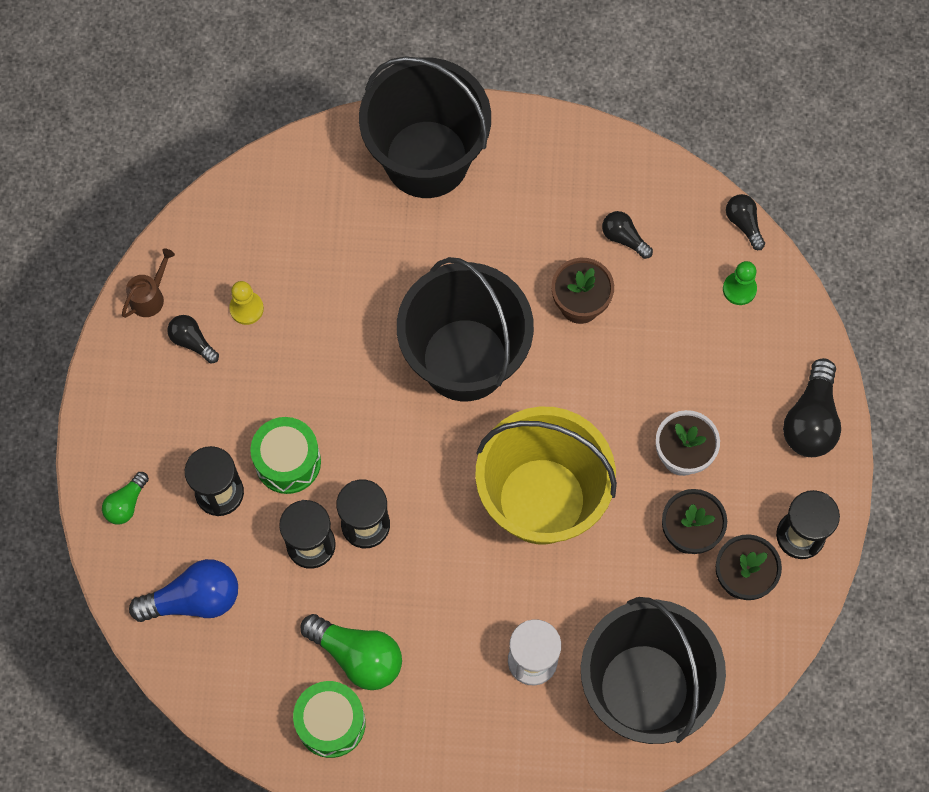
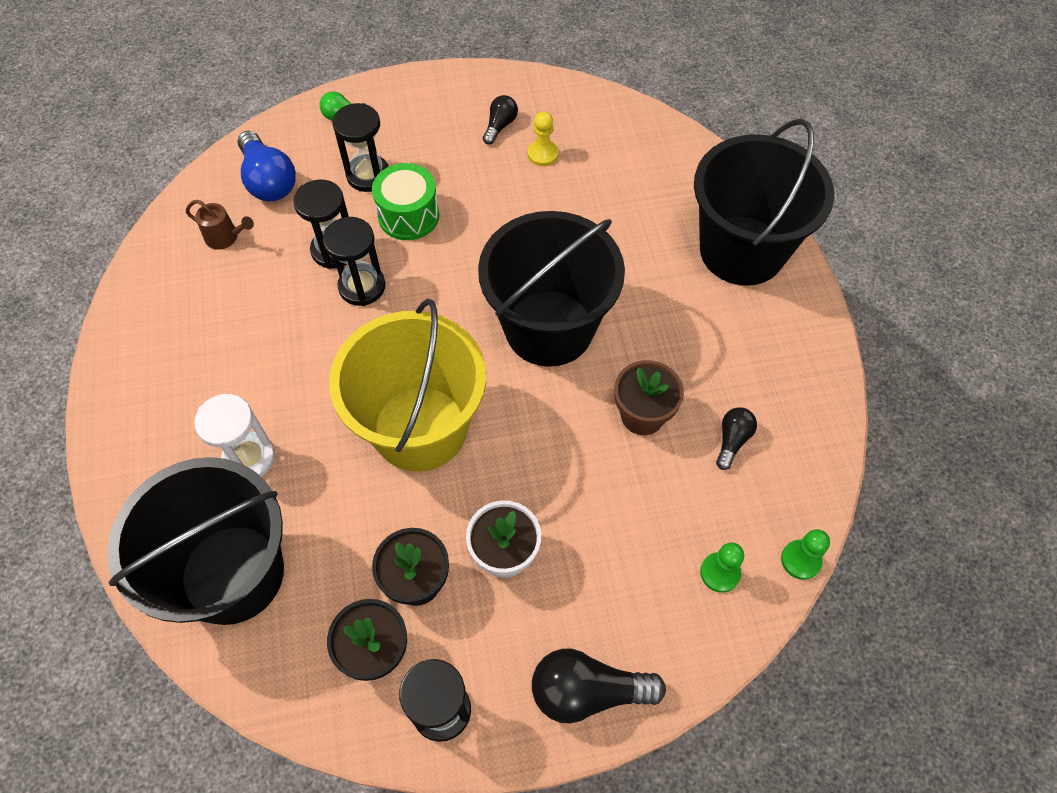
camera: 75 degrees right, 10 degrees down
(150, 296) = (531, 90): brown watering can -> brown watering can (226, 238)
(331, 723) = (167, 304): green drum -> none
(357, 656) = (234, 309): green light bulb -> none
(744, 223) = (800, 560): black light bulb -> green pawn

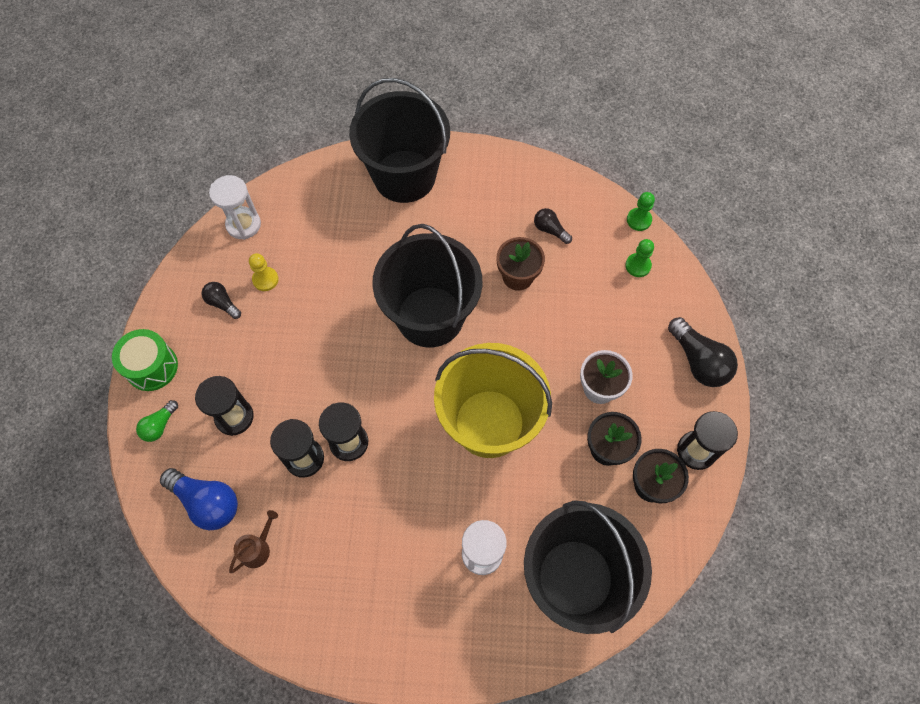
camera: 75 degrees left, 5 degrees up
(268, 180) = (207, 502): blue light bulb -> blue light bulb turned 45 degrees clockwise
(408, 215) = (290, 393): green drum -> green drum (152, 367)
(587, 691) = (698, 361): black light bulb -> black light bulb turned 45 degrees counterclockwise
(606, 115) = (243, 224): none -> white hourglass

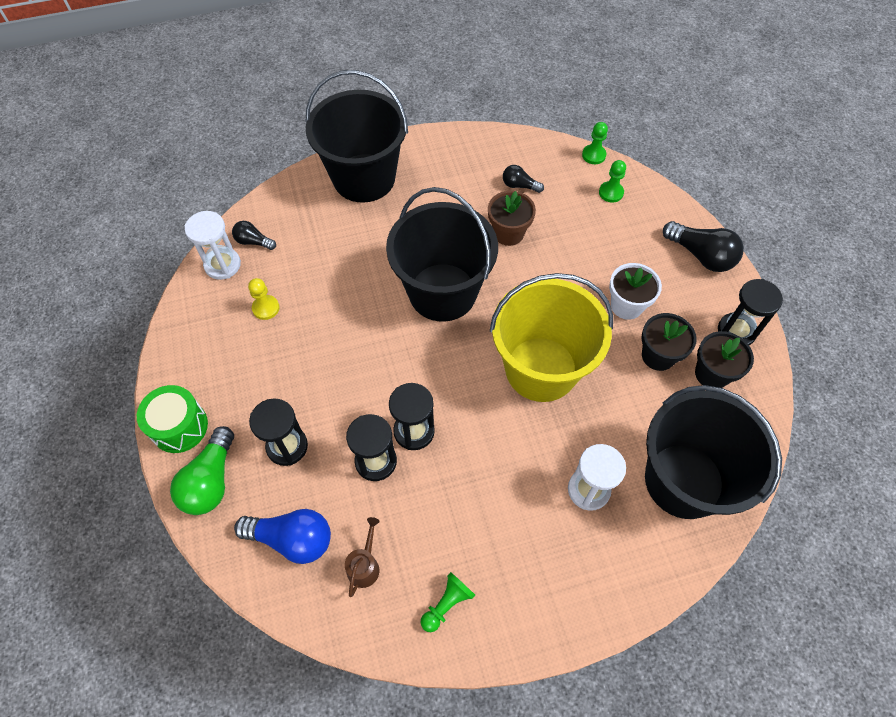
camera: 20 degrees left, 5 degrees down
(159, 425) = (211, 481): green light bulb -> green light bulb, size x1.78
(222, 303) = (230, 343): black light bulb -> black light bulb (253, 242)
(313, 609) = (447, 604): none -> green pawn

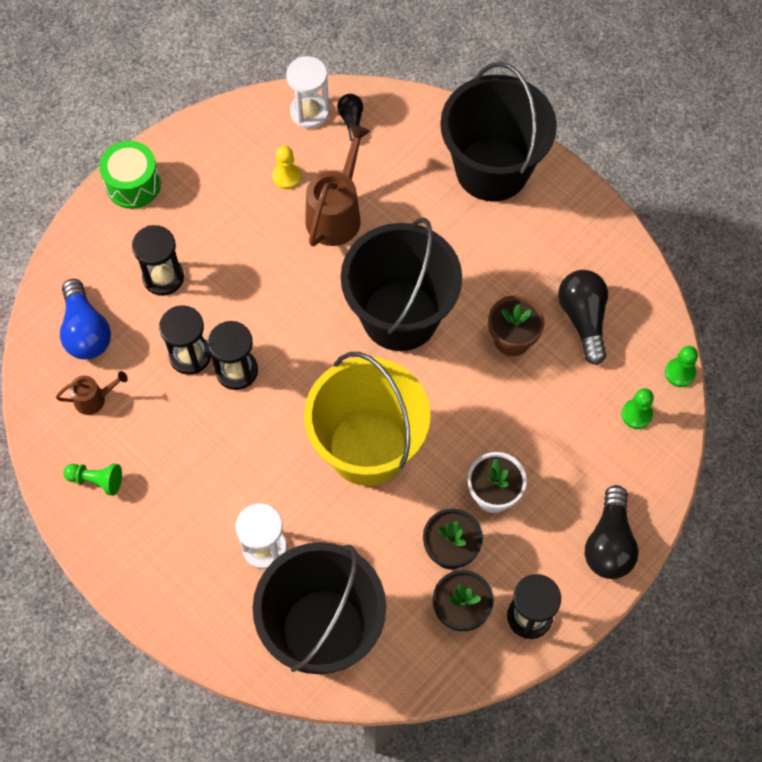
camera: 60 degrees right, 5 degrees up
(211, 481) = (100, 239): green light bulb -> none
(325, 290) = (336, 213): none -> brown watering can
(519, 185) = (583, 319): black light bulb -> black light bulb, size x1.78

